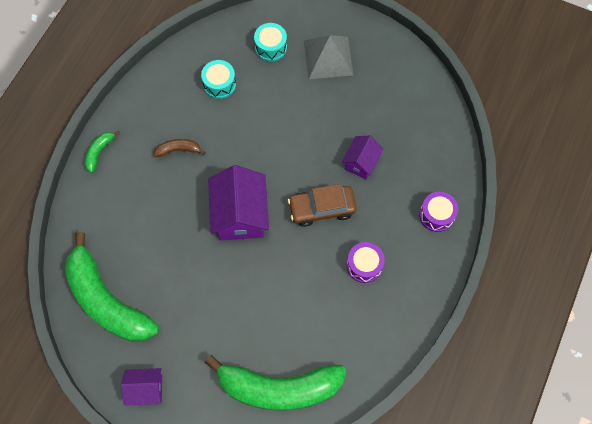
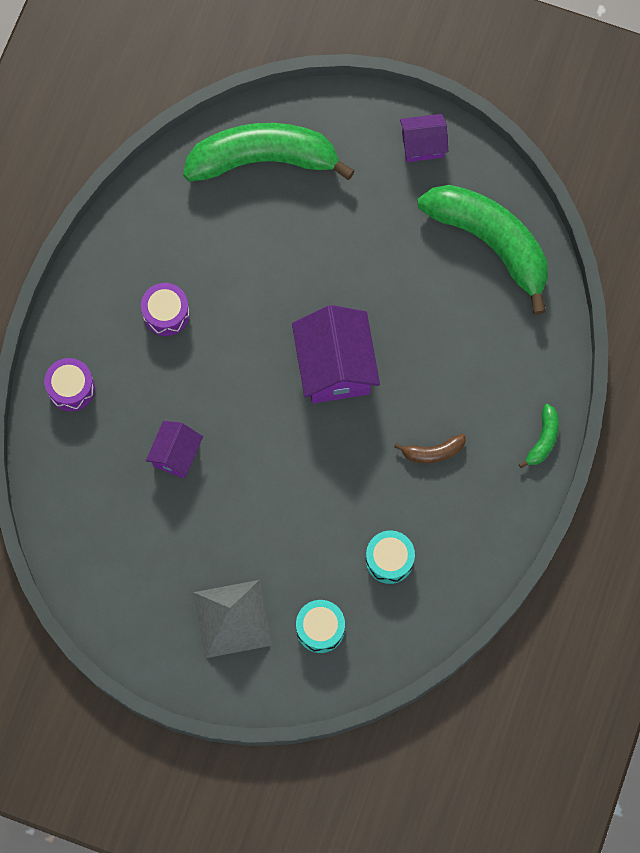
camera: 175 degrees right, 5 degrees up
(322, 208) = (226, 385): brown car -> none

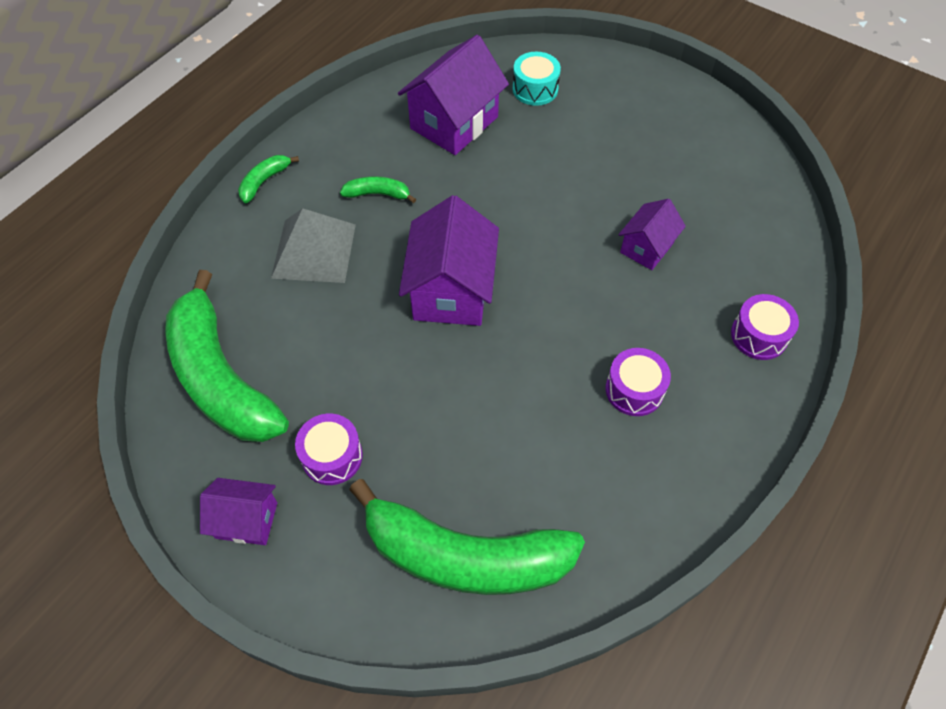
camera: 165 degrees left, 15 degrees down
(232, 618) = (615, 111): grey pyramid -> grey pyramid (314, 250)
(380, 203) = (332, 456): none -> purple drum
(389, 560) = (454, 122): turquoise drum -> purple house
(433, 452) = (378, 194): brown banana -> green banana

